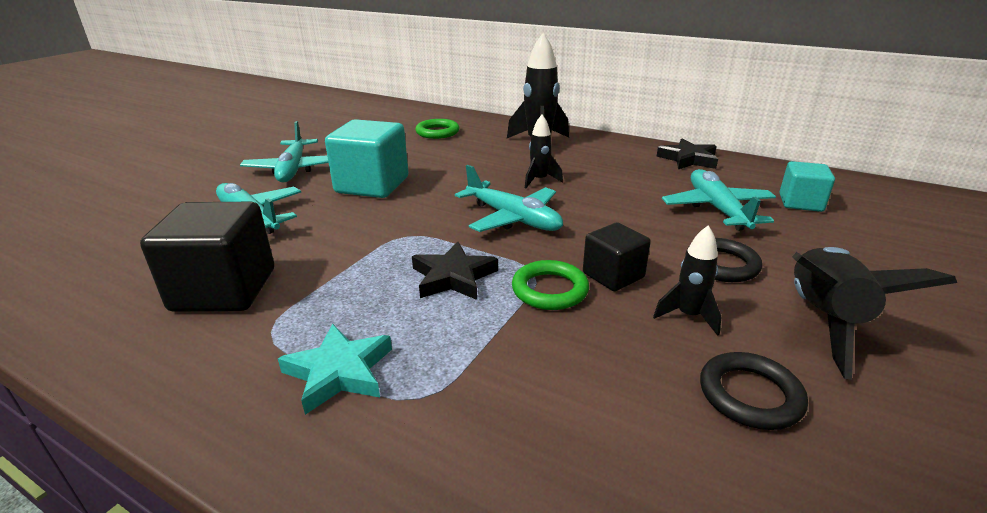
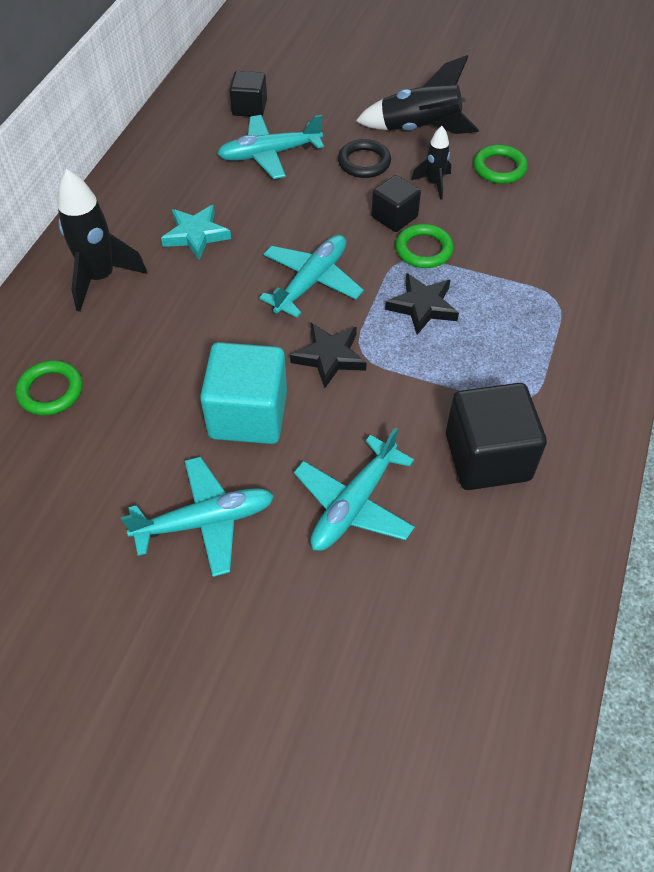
camera: 100 degrees left, 25 degrees up
(339, 372) = (551, 343): turquoise star -> turquoise star (196, 235)
(539, 180) = (219, 269): black rocket -> none
(688, 159) = (150, 160): black star -> black star (329, 357)
(750, 395) = (499, 168): black ring -> green ring
(800, 203) = (249, 108): turquoise cube -> black cube

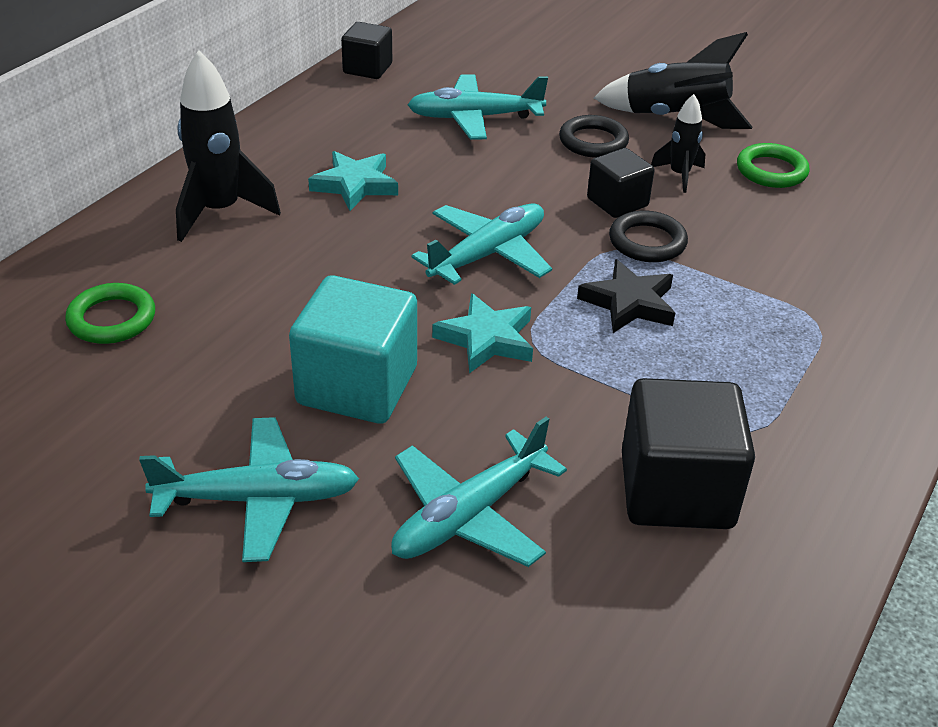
camera: 10 degrees right, 15 degrees down
(249, 108) = (464, 70): black cube -> black cube (367, 68)
(329, 357) = (486, 339): black star -> turquoise star
(424, 249) = (647, 242): green ring -> black ring

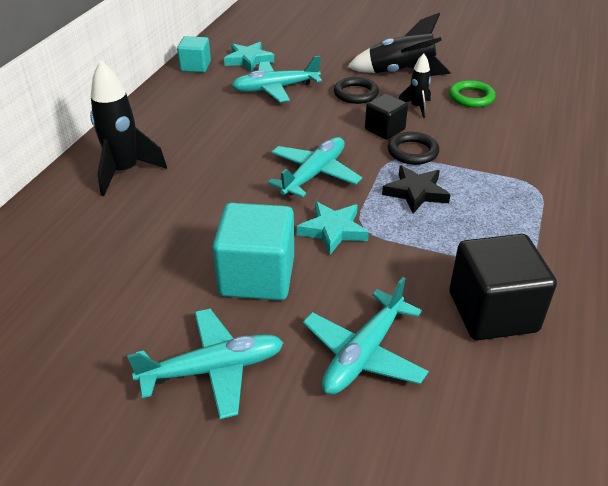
camera: 10 degrees left, 0 degrees up
(112, 319) = (69, 257): green ring -> none
(355, 185) = (211, 142): turquoise star -> turquoise star (248, 60)
(367, 68) = (195, 66): black cube -> turquoise cube

